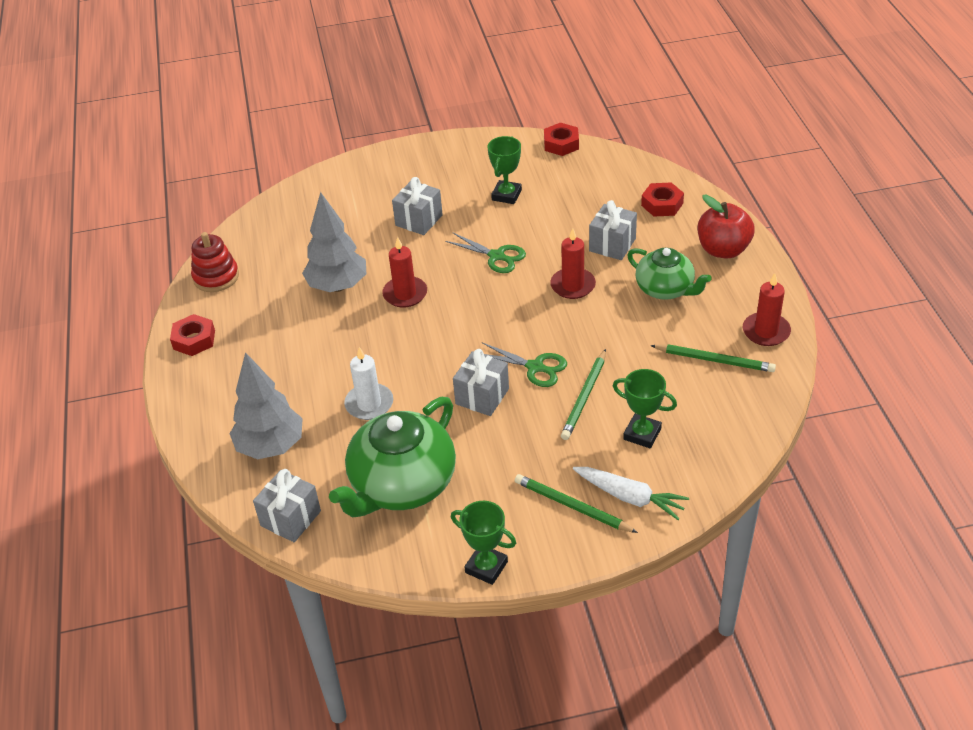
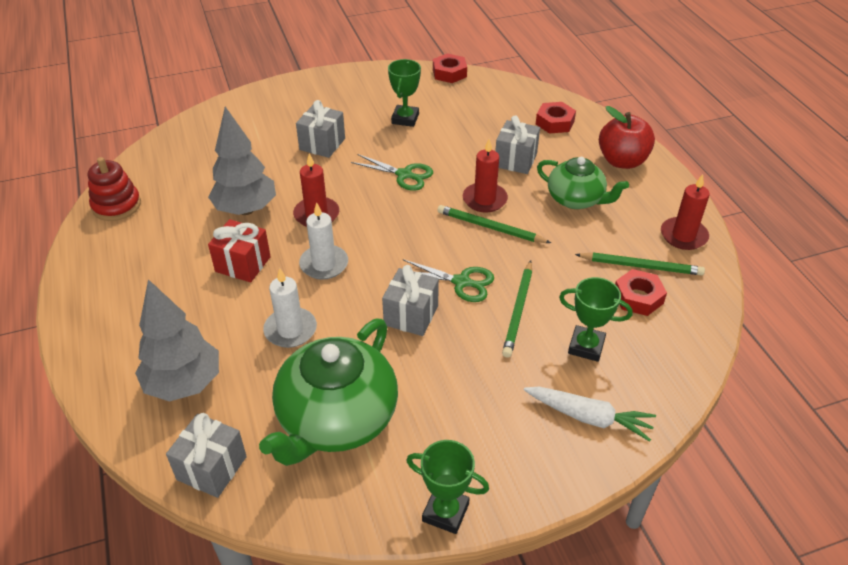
camera: 10 degrees left, 0 degrees up
(194, 340) = (94, 271): red nut -> red nut (638, 297)
(331, 340) = (243, 264): none -> red gift
(406, 344) = (324, 264): none -> white candle
(572, 506) = (529, 432): green pencil -> green pencil (490, 228)

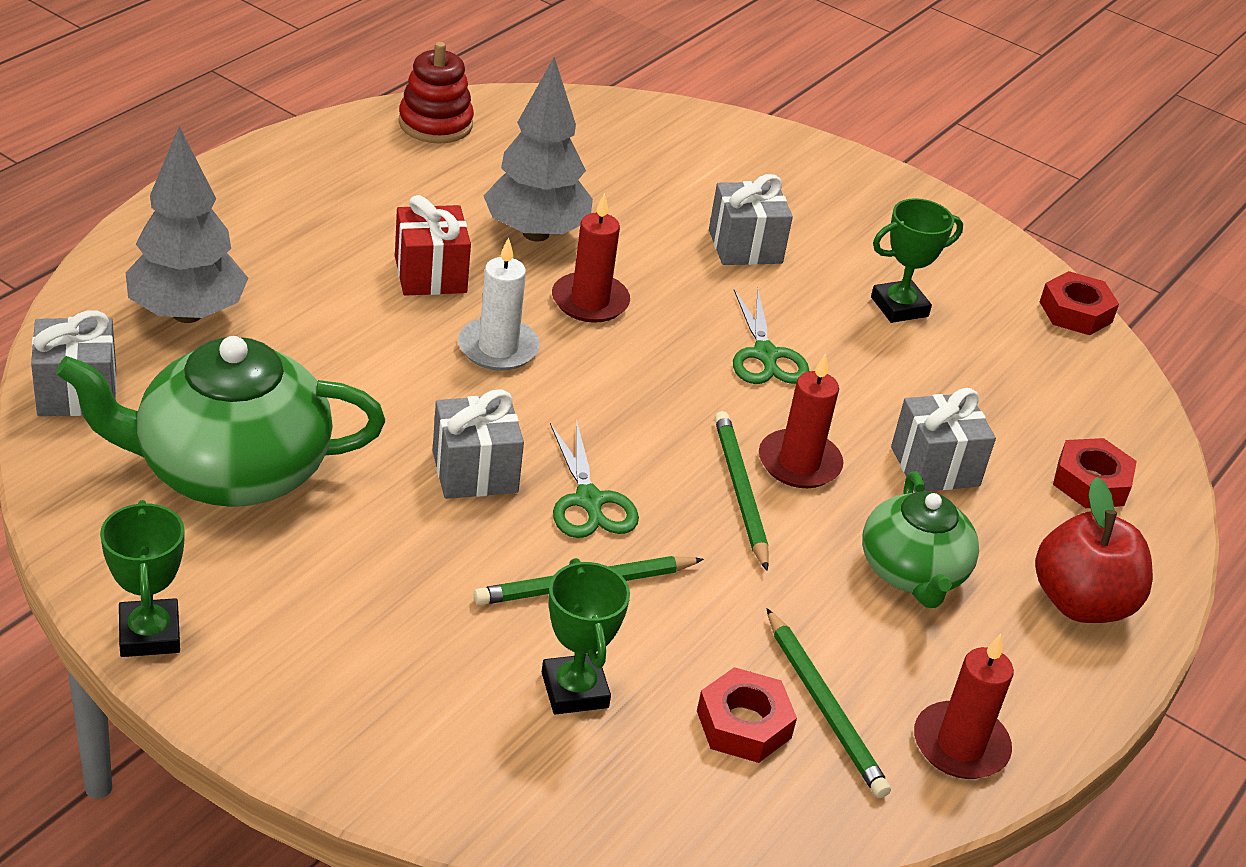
camera: 50 degrees right, 5 degrees down
(290, 330) = (350, 366): white candle -> none
(589, 417) = (429, 737): white carrot -> none

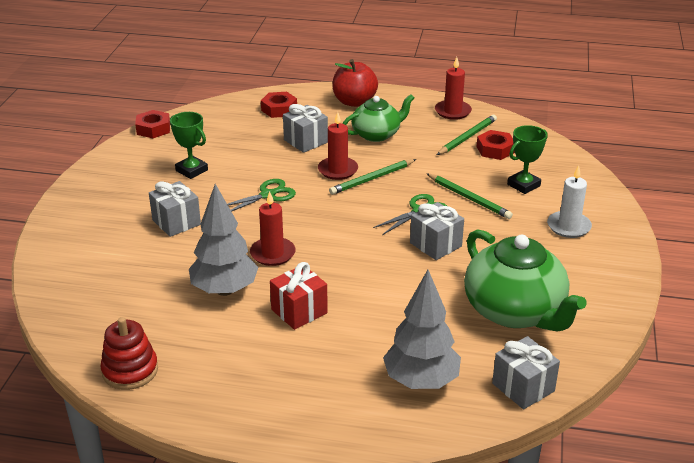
camera: 110 degrees left, 5 degrees down
(149, 634) = (627, 289): green trophy -> none
(498, 348) = (340, 268): white candle -> white candle (568, 226)

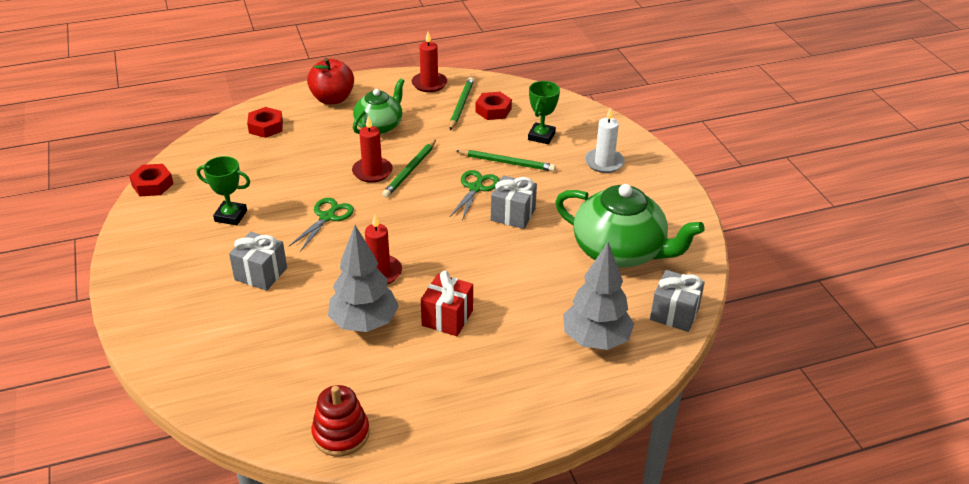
camera: 30 degrees left, 5 degrees up
(305, 141) = (318, 152): grey gift -> none

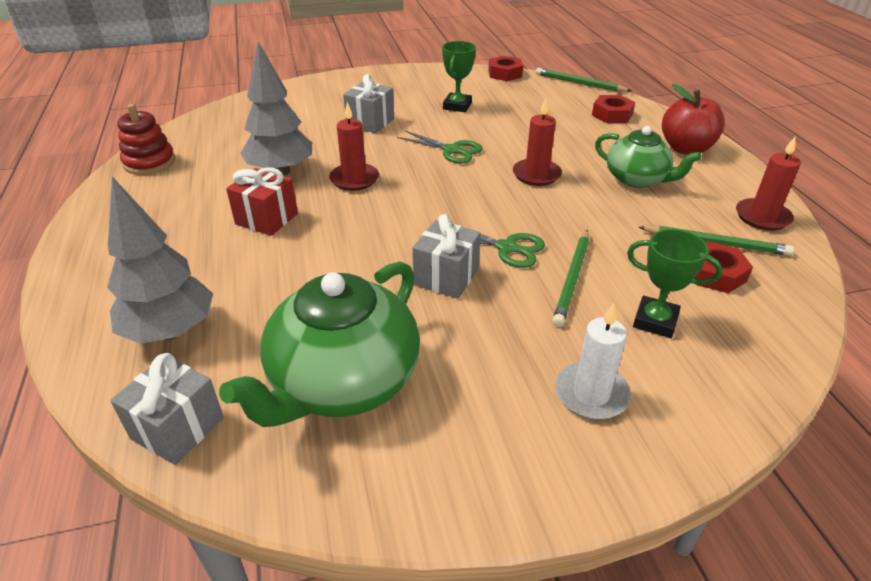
camera: 95 degrees right, 0 degrees up
(410, 170) = (542, 199): green pencil -> green pencil (579, 83)

